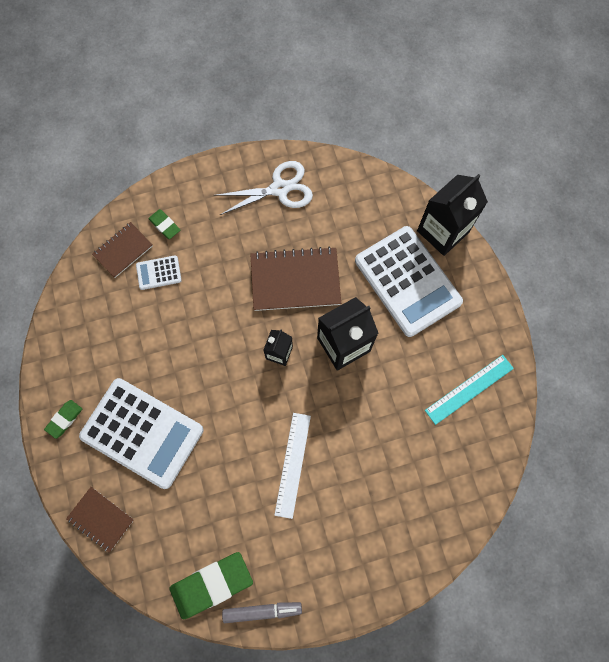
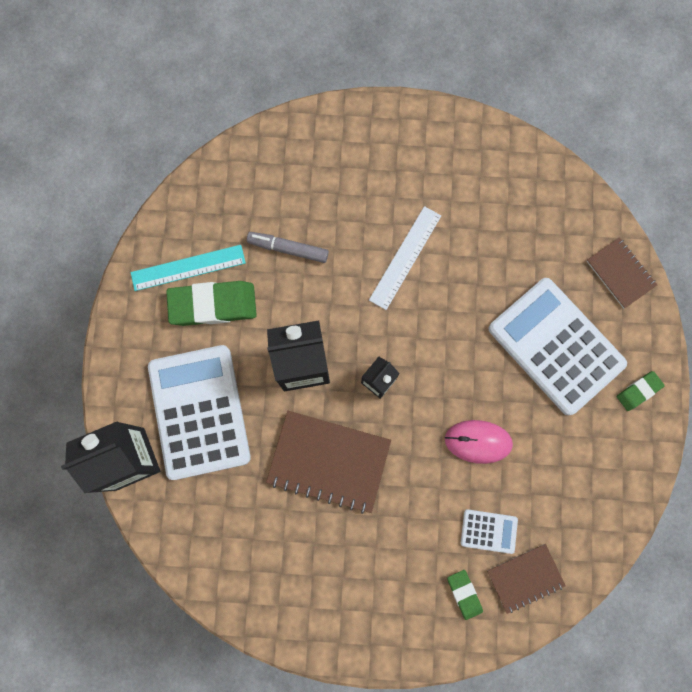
camera: 160 degrees left, 5 degrees up
(185, 334) = (478, 441): none -> pink mouse
(212, 584) = (523, 175): green eraser -> green eraser (213, 305)
(262, 611) = (481, 136): grey marker -> grey marker (288, 249)
(279, 189) = (304, 592): white scissors -> none

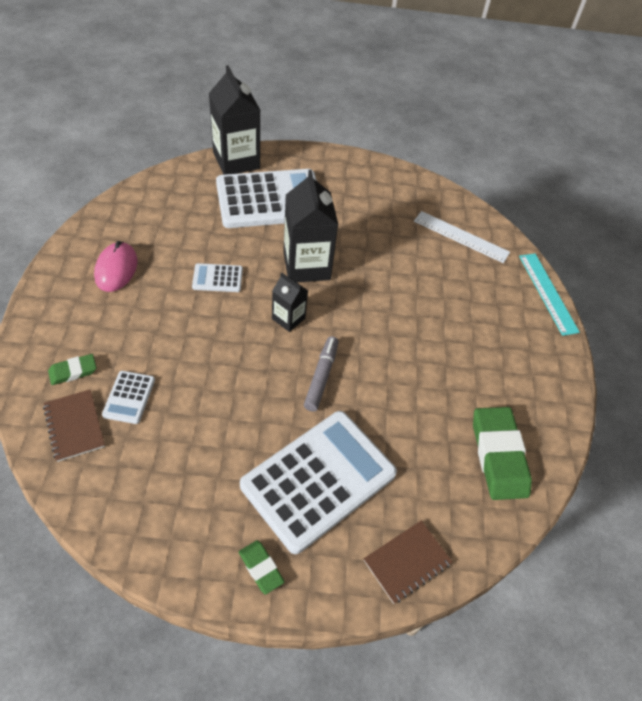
camera: 85 degrees right, 25 degrees down
(188, 268) = (391, 198): turquoise ruler -> turquoise ruler (547, 293)
(213, 305) = (360, 212): green eraser -> green eraser (498, 455)
(288, 249) = (413, 262): grey marker -> grey marker (321, 377)
(329, 461) = (217, 278): brown notebook -> white calculator
(405, 257) = (411, 348): white ruler -> white ruler (461, 237)
(478, 441) = (221, 395): pink mouse -> pink mouse (116, 269)

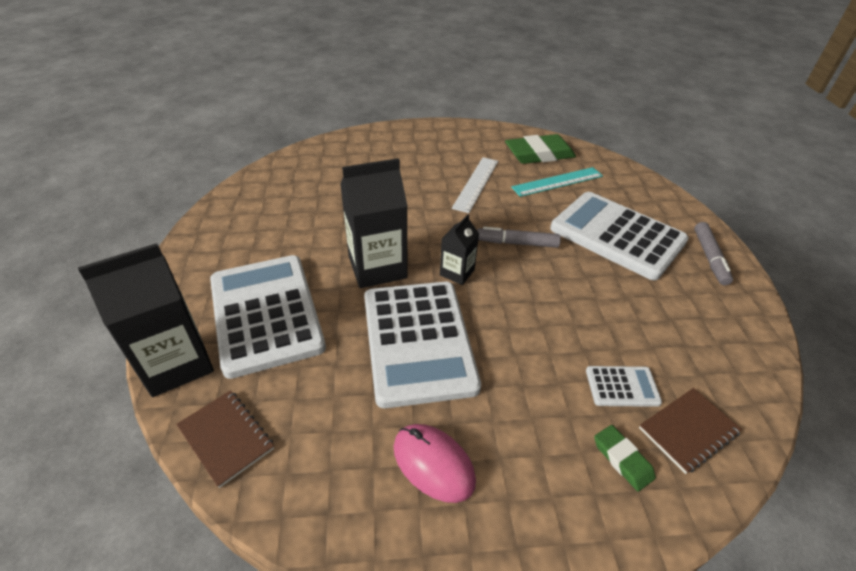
camera: 95 degrees left, 10 degrees down
(116, 269) = (433, 464): pink mouse -> pink mouse turned 45 degrees clockwise
(217, 278) = (418, 341): white calculator -> white calculator, size x2.34
(261, 568) = (709, 258): green eraser -> grey marker
(407, 562) = (646, 190): brown notebook -> brown notebook (226, 438)
(461, 237) = (314, 170): white ruler -> white ruler (476, 184)
(547, 293) = (374, 130): turquoise ruler -> turquoise ruler (557, 182)

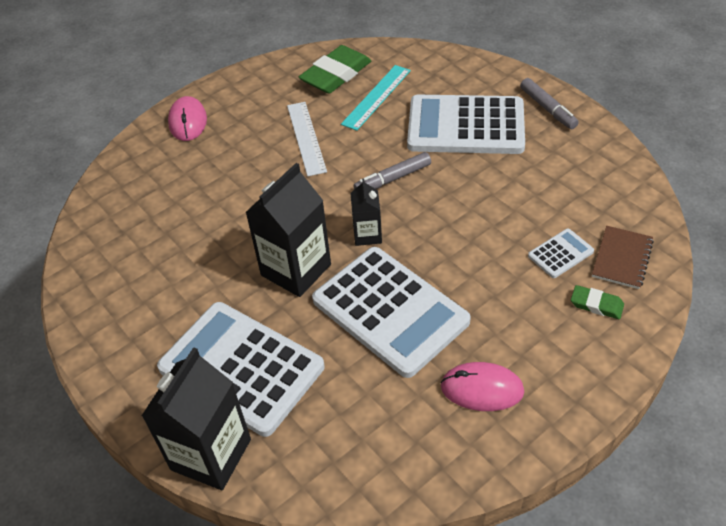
camera: 30 degrees left, 5 degrees up
(226, 438) = (317, 475): brown notebook -> none
(404, 138) = (188, 121): none -> pink mouse

